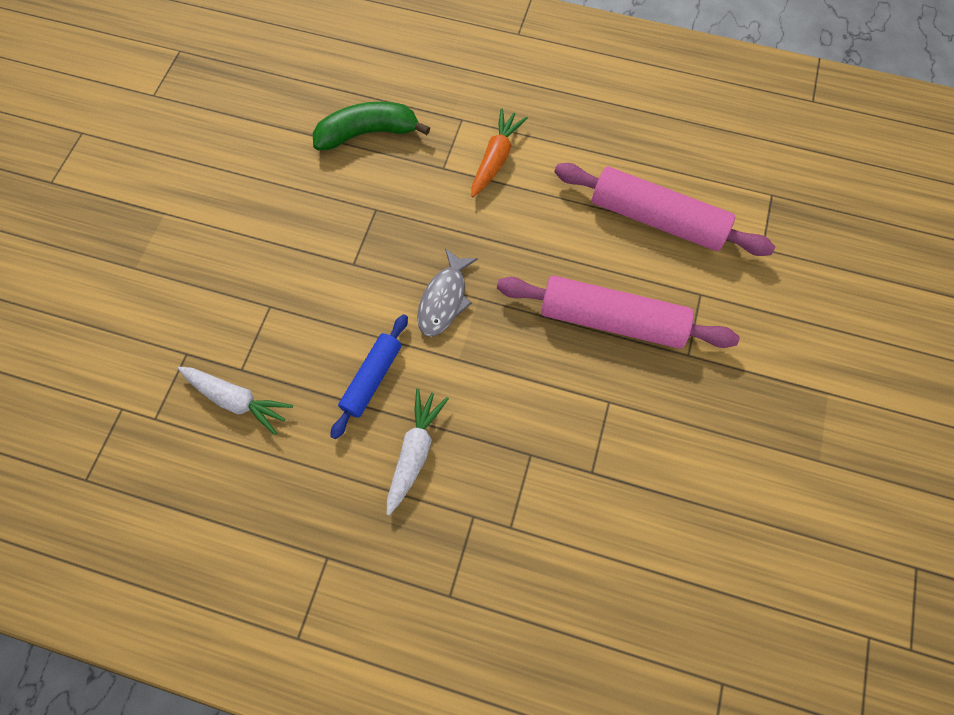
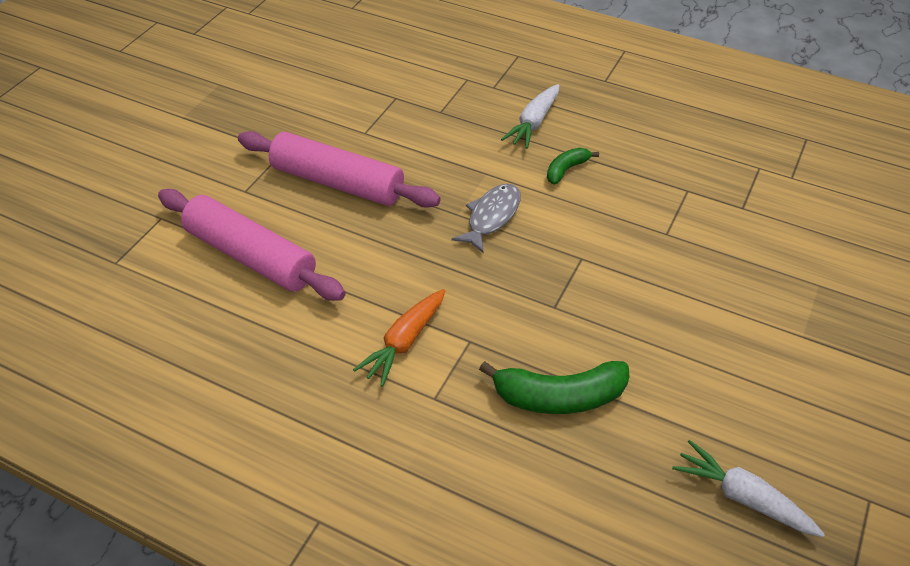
camera: 170 degrees left, 20 degrees down
(237, 400) = (687, 170): white carrot -> white carrot (742, 497)
(372, 379) = (566, 170): blue rolling pin -> green banana

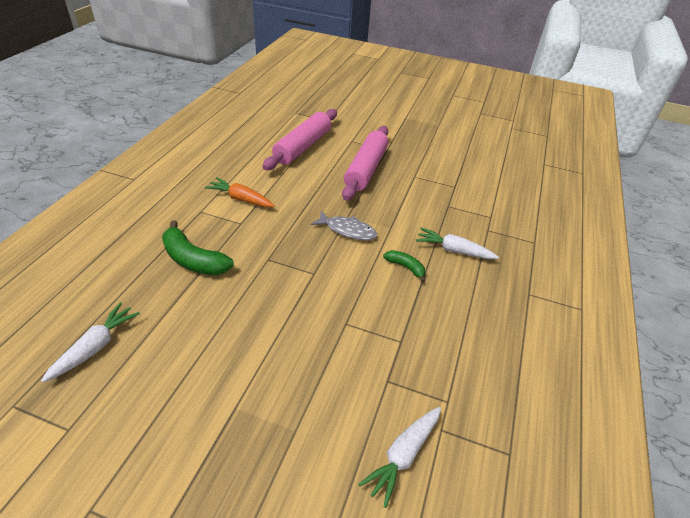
camera: 80 degrees right, 5 degrees down
(559, 397) = (193, 260): green banana -> green banana turned 45 degrees counterclockwise
(826, 207) = (403, 455): none -> white carrot

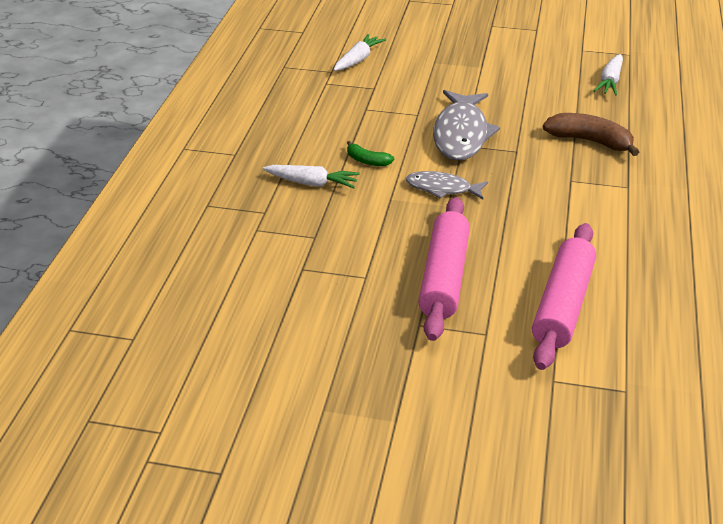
camera: 175 degrees right, 5 degrees down
(193, 260) = (590, 141): green banana -> brown banana
(241, 199) = (592, 207): orange carrot -> none
(310, 287) = (461, 134): none -> grey fish

